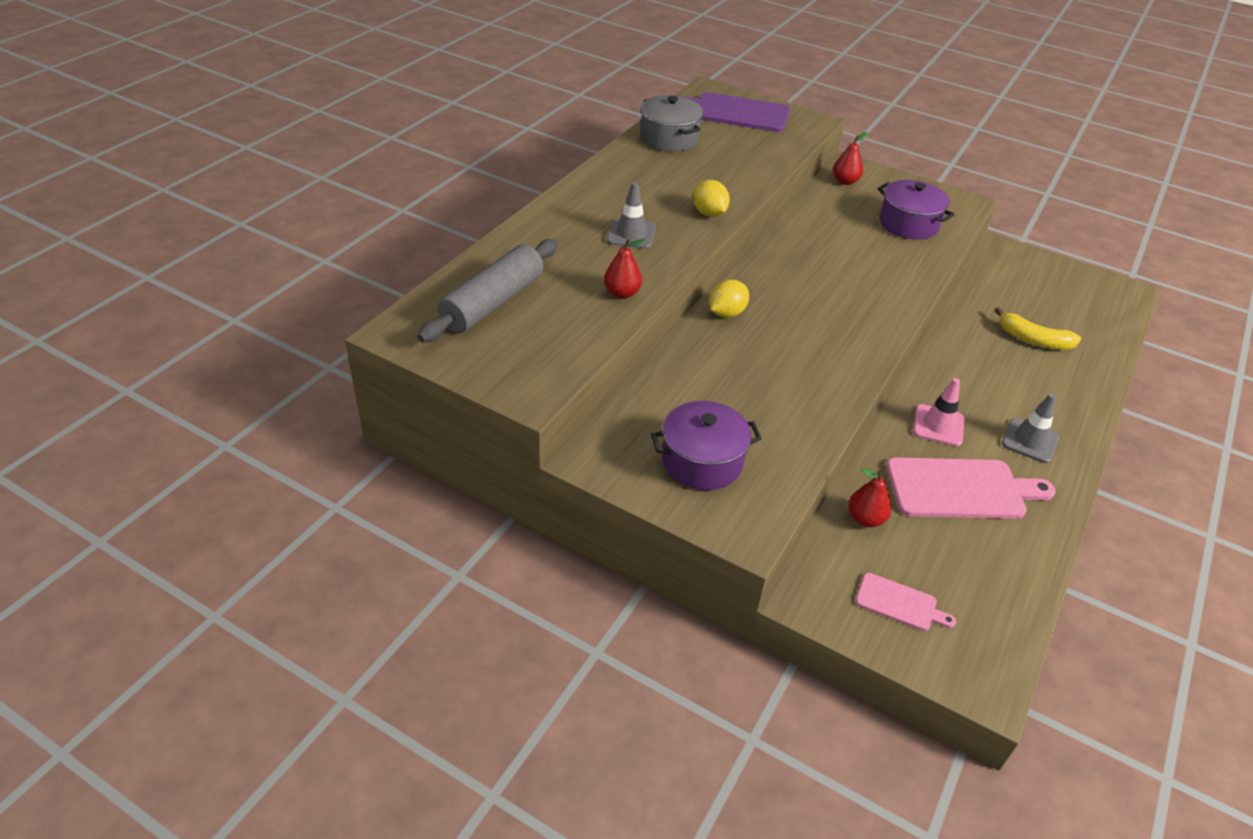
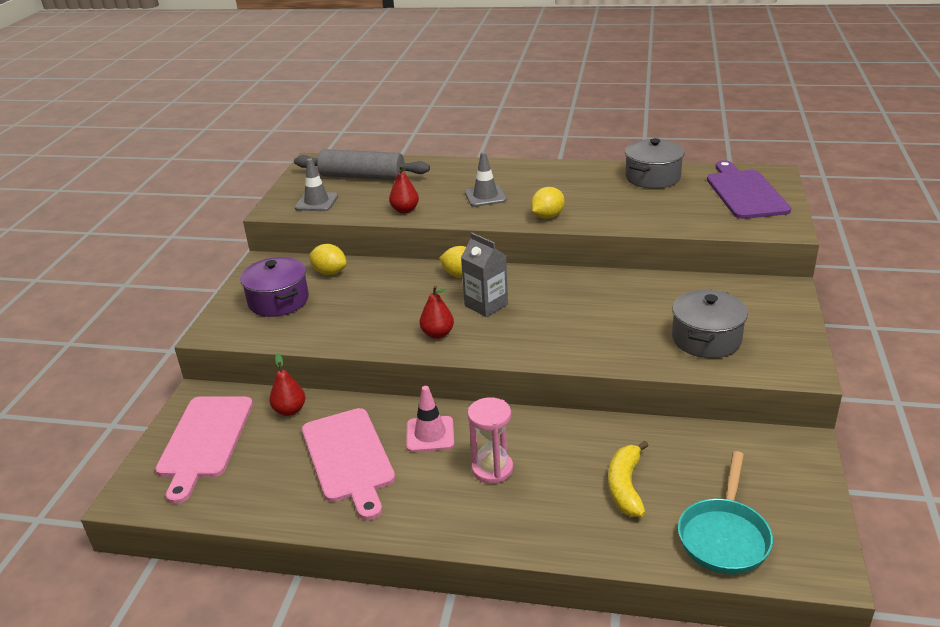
camera: 75 degrees right, 10 degrees down
(657, 405) = (330, 272): none -> yellow lemon
(796, 314) = (486, 305): none -> grey carton
(845, 181) = (748, 291): red pear -> red pear (437, 334)
(899, 603) = (204, 440): pink cutting board -> pink cutting board, size x1.91
(908, 224) = (706, 339): purple pot -> grey pot
(998, 401) = (492, 469): none -> pink hourglass
(1030, 441) = (442, 497): grey traffic cone -> grey traffic cone (316, 202)
(1093, 316) = (724, 536): none -> turquoise pan

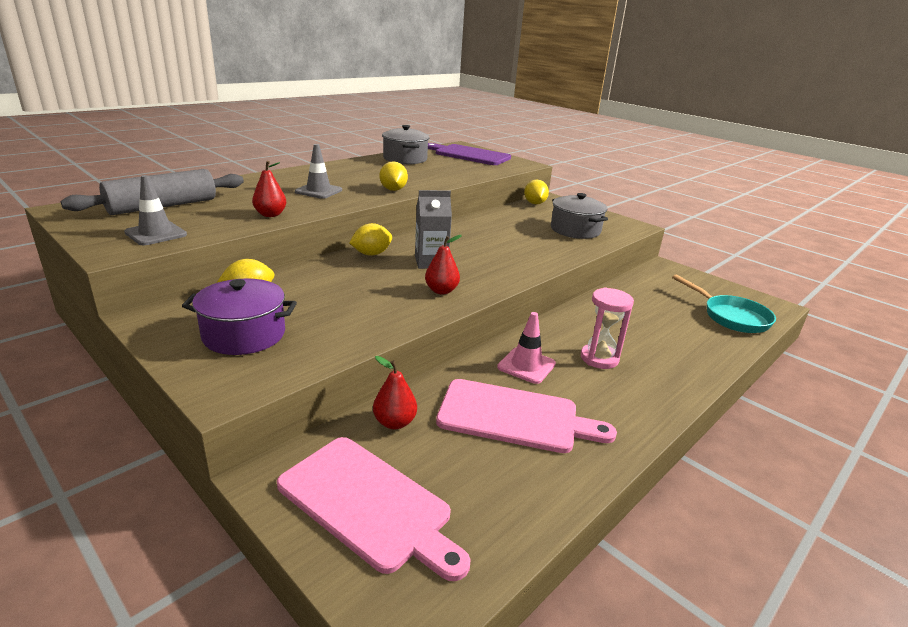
camera: 60 degrees left, 5 degrees down
(625, 486) = (661, 323): yellow banana -> none
(746, 286) = (534, 203): none -> yellow lemon

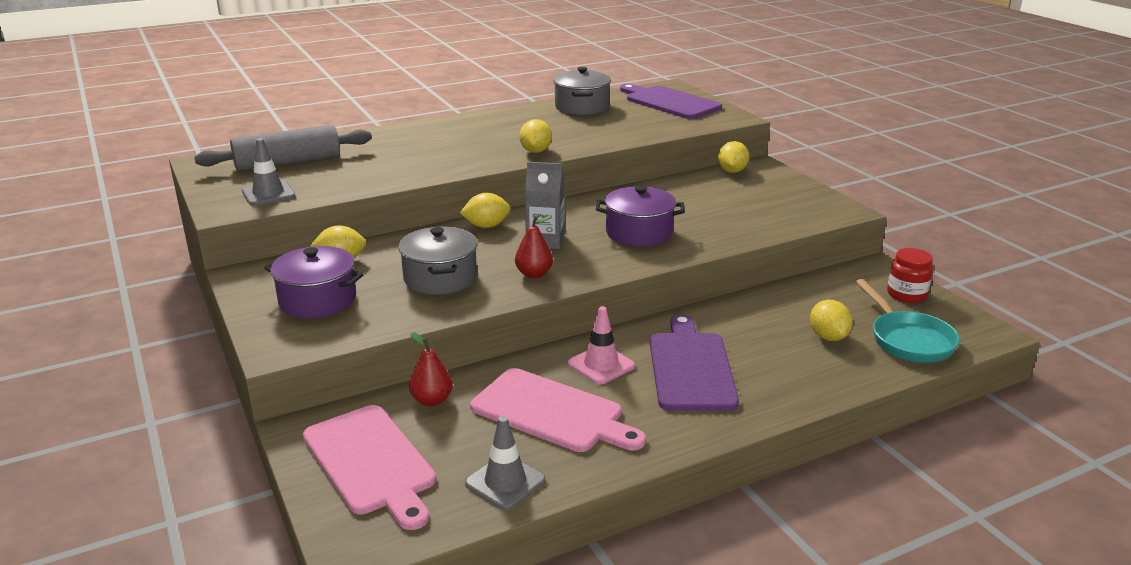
camera: 20 degrees right, 0 degrees up
(270, 215) = (385, 177): red pear -> none
(318, 191) = (451, 150): grey traffic cone -> grey traffic cone (505, 482)
(502, 251) = (639, 233): none -> purple pot
(575, 230) = (755, 211): grey pot -> grey pot (440, 278)
(599, 358) = (690, 367): pink hourglass -> purple cutting board
(677, 321) = (828, 337): none -> yellow lemon
(701, 284) = (906, 294): none -> red jar

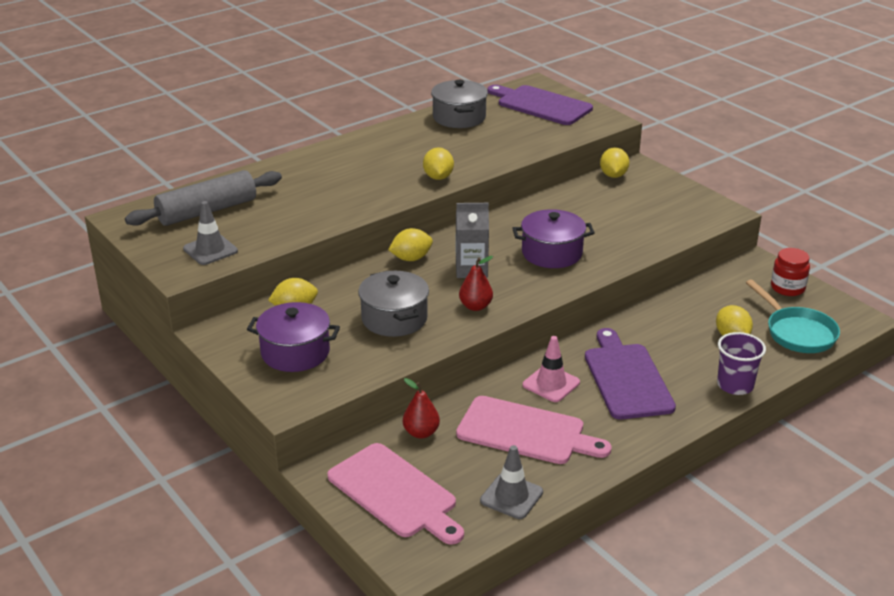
camera: 10 degrees left, 5 degrees up
(819, 388) = (735, 385): none -> purple cup

